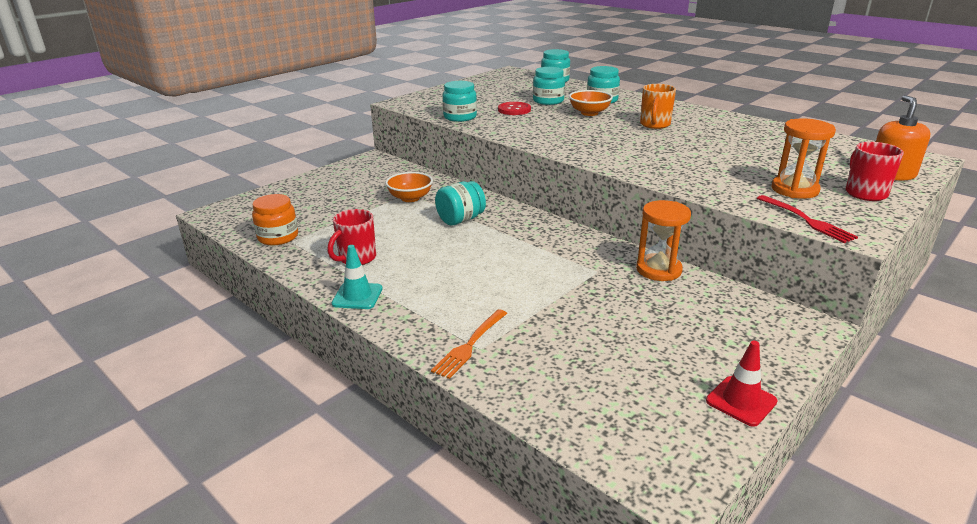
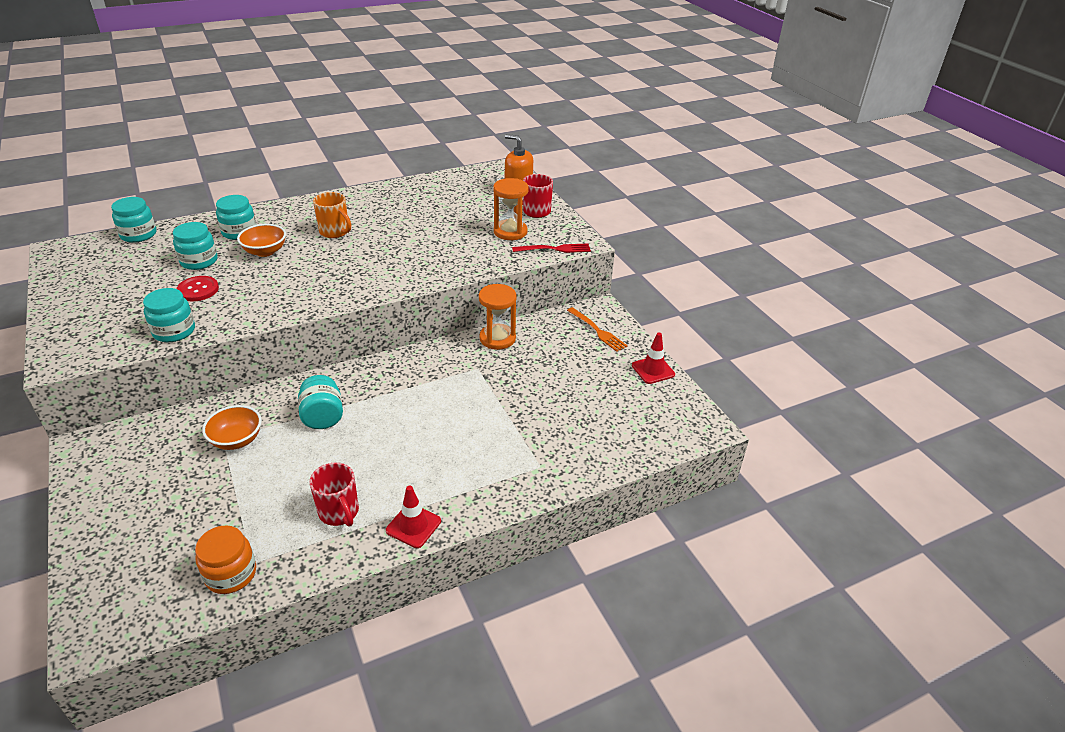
camera: 70 degrees left, 10 degrees up
(357, 296) = (413, 526): turquoise traffic cone -> red traffic cone
(470, 345) = (532, 471): orange fork -> orange fork (597, 331)

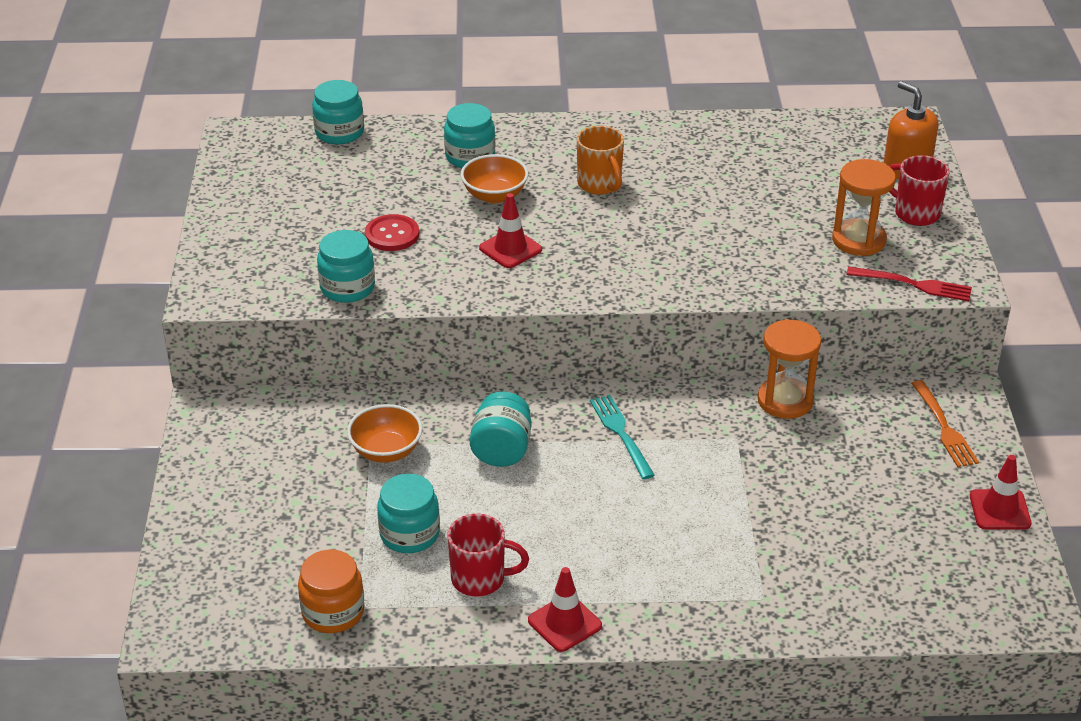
camera: 25 degrees right, 0 degrees up
(199, 261) = (405, 191): turquoise jar -> turquoise jar (409, 534)
(288, 281) = (510, 249): none -> red traffic cone
(339, 512) = (480, 579): red mug -> red mug turned 75 degrees counterclockwise
(402, 385) = (621, 434): none -> turquoise fork

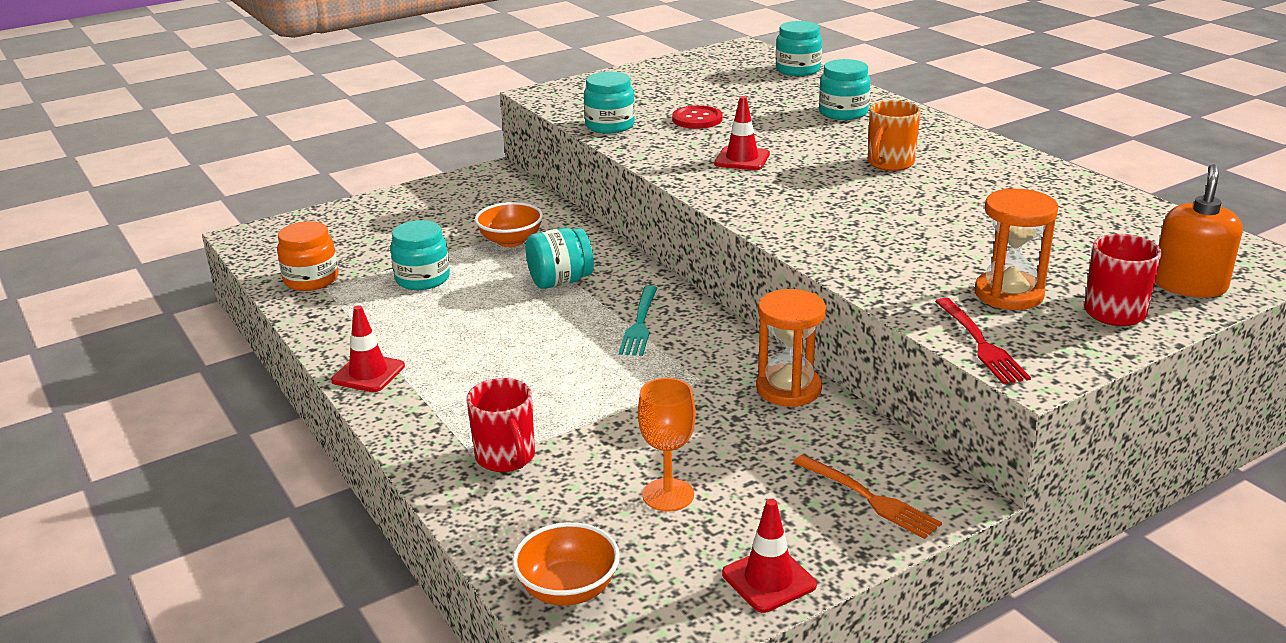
camera: 60 degrees right, 10 degrees down
(480, 579) = (394, 322): red mug -> red mug (506, 458)
(494, 195) = (805, 134): orange bowl -> orange bowl (568, 589)
(621, 434) = (640, 324): turquoise fork -> turquoise fork turned 150 degrees clockwise
(876, 516) = (668, 495): none -> orange goblet
(944, 427) = (869, 498): orange fork -> orange fork turned 90 degrees counterclockwise

